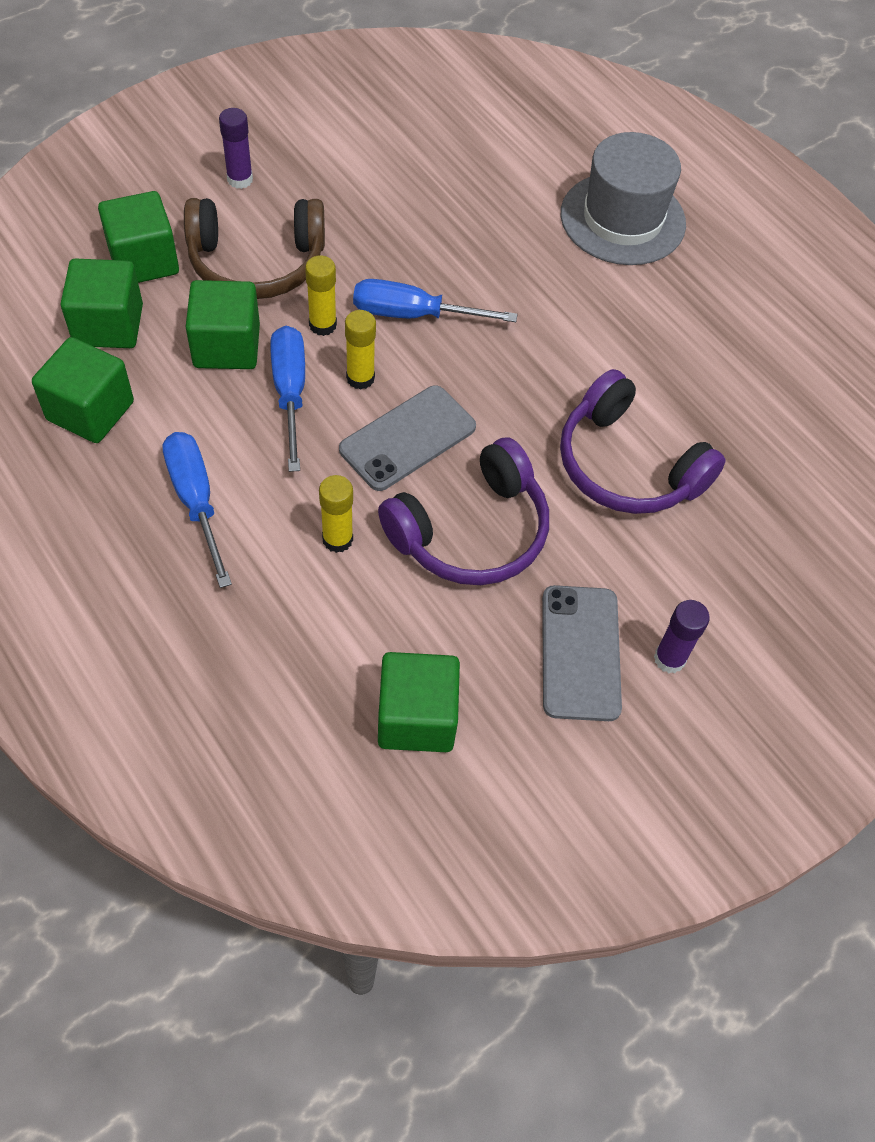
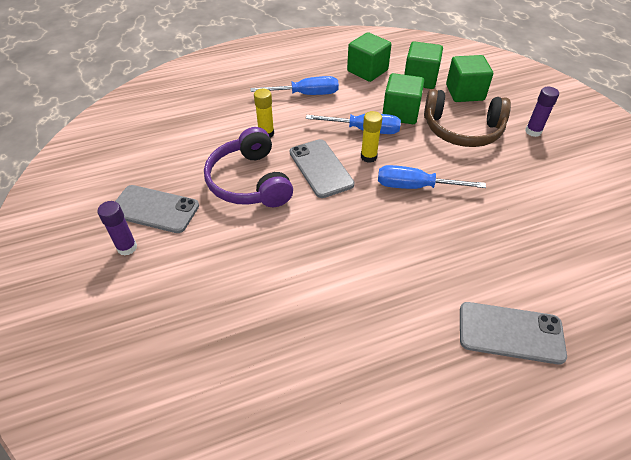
camera: 110 degrees right, 10 degrees down
(256, 263) = (462, 130): brown headphones -> brown headphones turned 90 degrees counterclockwise
(322, 325) = (411, 148): yellow glue stick -> none
(413, 314) = (415, 187): blue screwdriver -> blue screwdriver turned 105 degrees counterclockwise
(416, 717) = (158, 143): green cube -> none
(622, 219) = (510, 333): grey hat -> grey phone
(627, 465) = (267, 265): purple headphones -> none

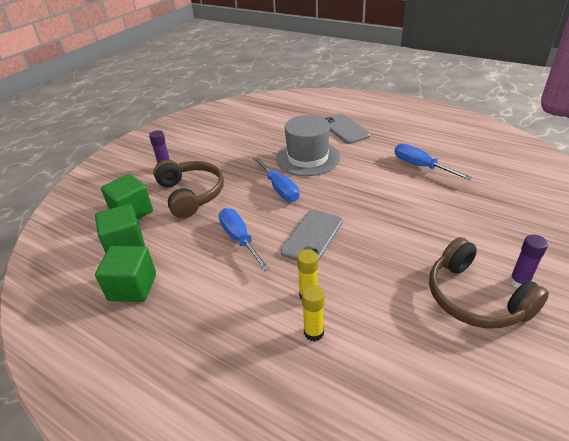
camera: 125 degrees left, 10 degrees down
(154, 209) = (475, 298): grey phone -> brown headphones
(249, 182) = (374, 264): purple headphones -> none
(306, 94) = (217, 308): blue screwdriver -> blue screwdriver (421, 166)
(368, 157) = (271, 221): yellow glue stick -> yellow glue stick (313, 332)
(400, 113) = (194, 231): green cube -> none
(458, 242) = (307, 158): none -> grey hat

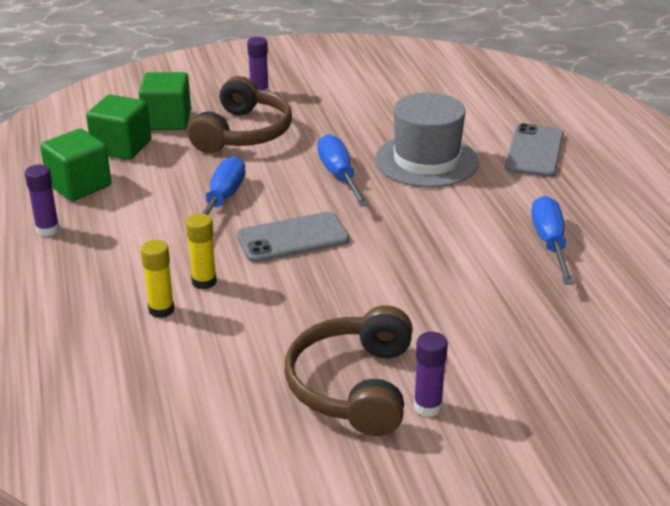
camera: 40 degrees right, 5 degrees down
(155, 333) = (48, 230): none -> purple glue stick
(279, 188) = (339, 175): blue screwdriver -> blue screwdriver turned 150 degrees clockwise

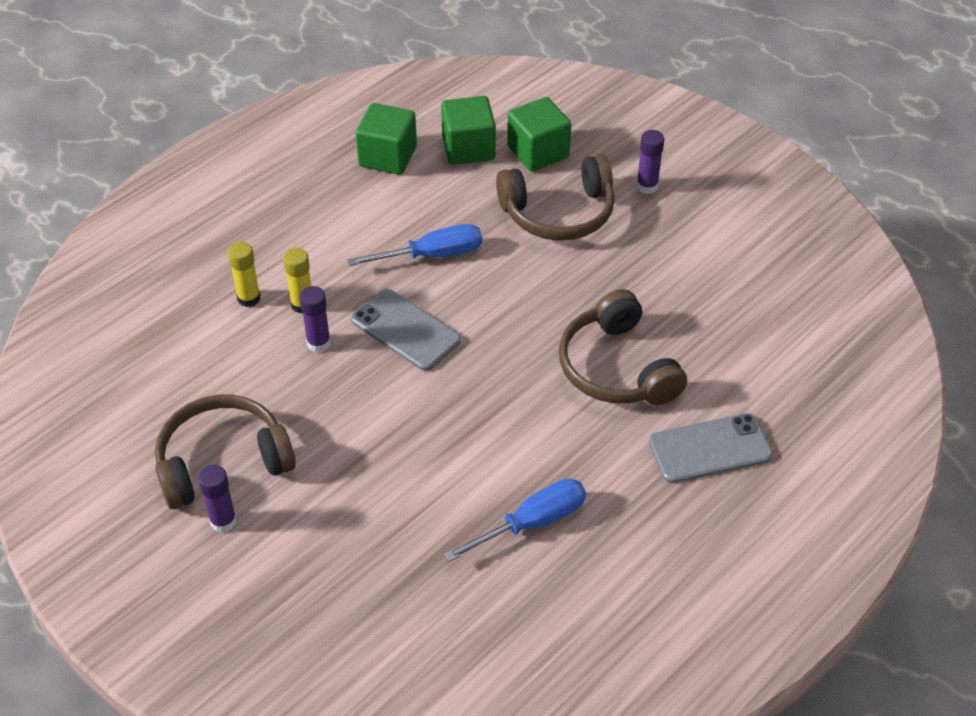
camera: 60 degrees right, 15 degrees up
(48, 230) = (310, 175): purple glue stick -> purple glue stick (318, 343)
(339, 175) = (536, 314): blue screwdriver -> none
(426, 161) = (617, 368): grey hat -> brown headphones

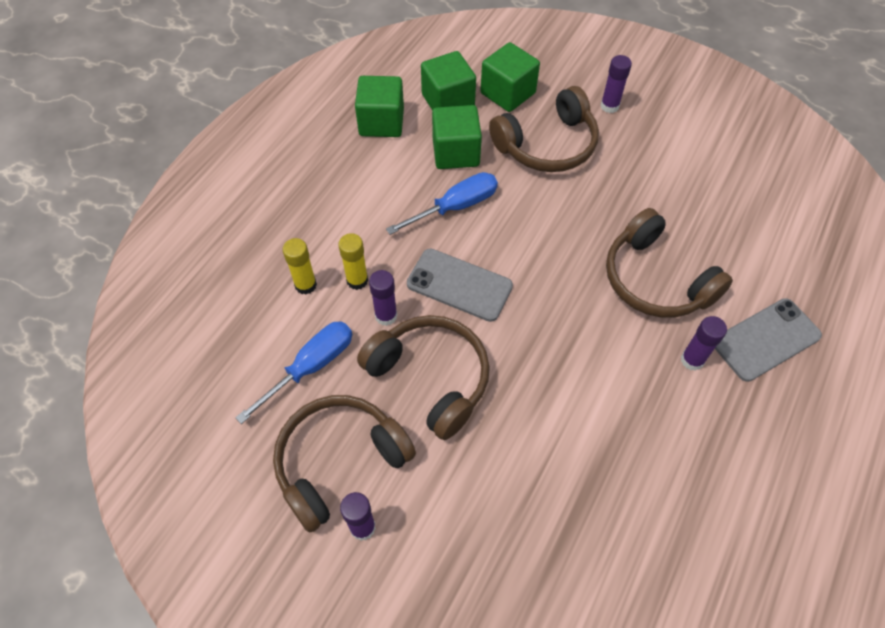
camera: 15 degrees left, 10 degrees up
(341, 408) = (430, 378): none -> brown headphones
(455, 202) = (456, 152): none -> green cube
(532, 522) = (647, 453): blue screwdriver -> blue screwdriver (311, 367)
(620, 450) = (692, 360): none -> purple glue stick

